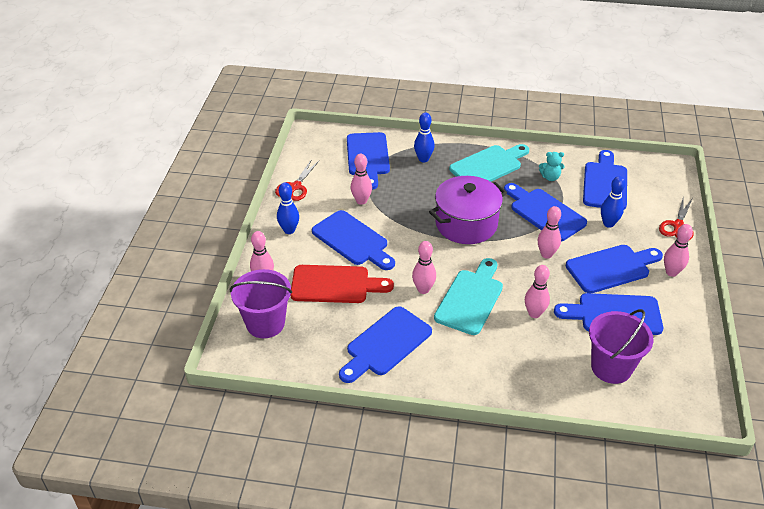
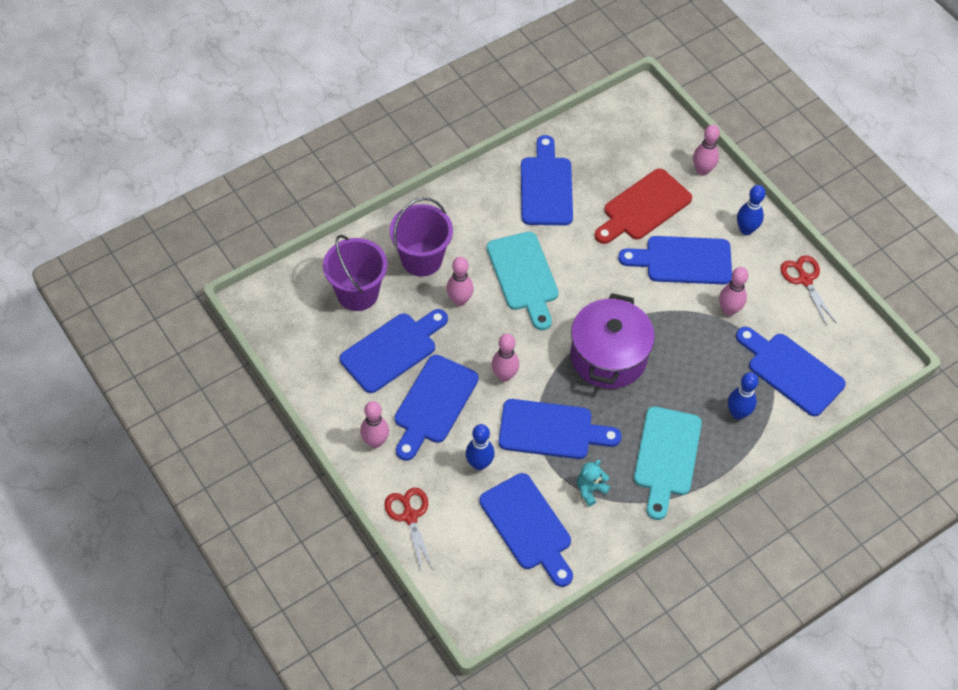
camera: 135 degrees right, 15 degrees up
(265, 323) = (652, 138): purple bucket -> purple bucket (421, 259)
(423, 289) = (570, 256): pink bowling pin -> none

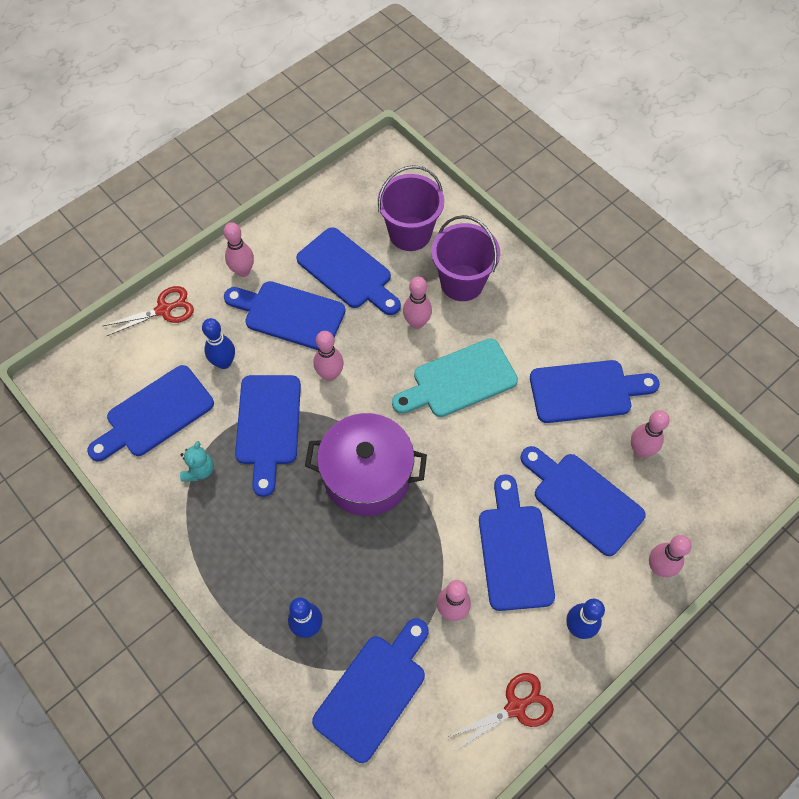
camera: 85 degrees right, 5 degrees up
(590, 490) = (199, 470): turquoise teddy bear -> turquoise teddy bear turned 60 degrees clockwise
(604, 161) = (640, 450): none -> pink bowling pin
(643, 207) = (583, 500): red cutting board -> blue cutting board
(666, 456) = (244, 547): turquoise cutting board -> none

